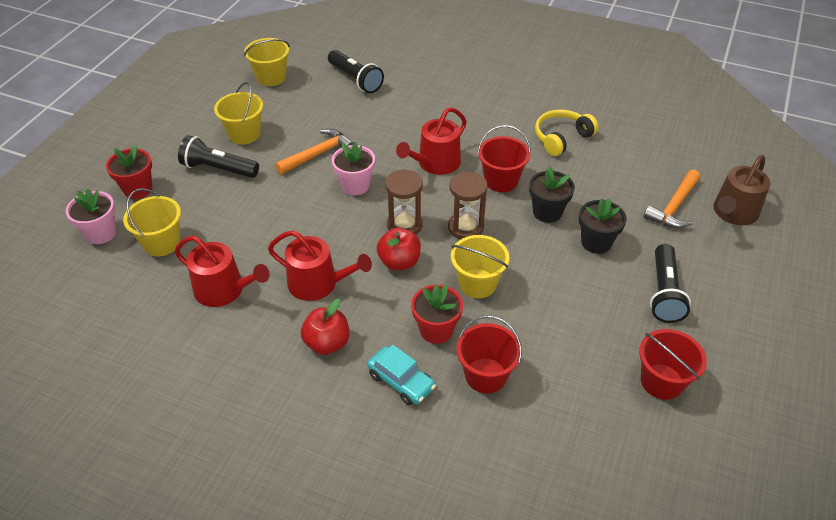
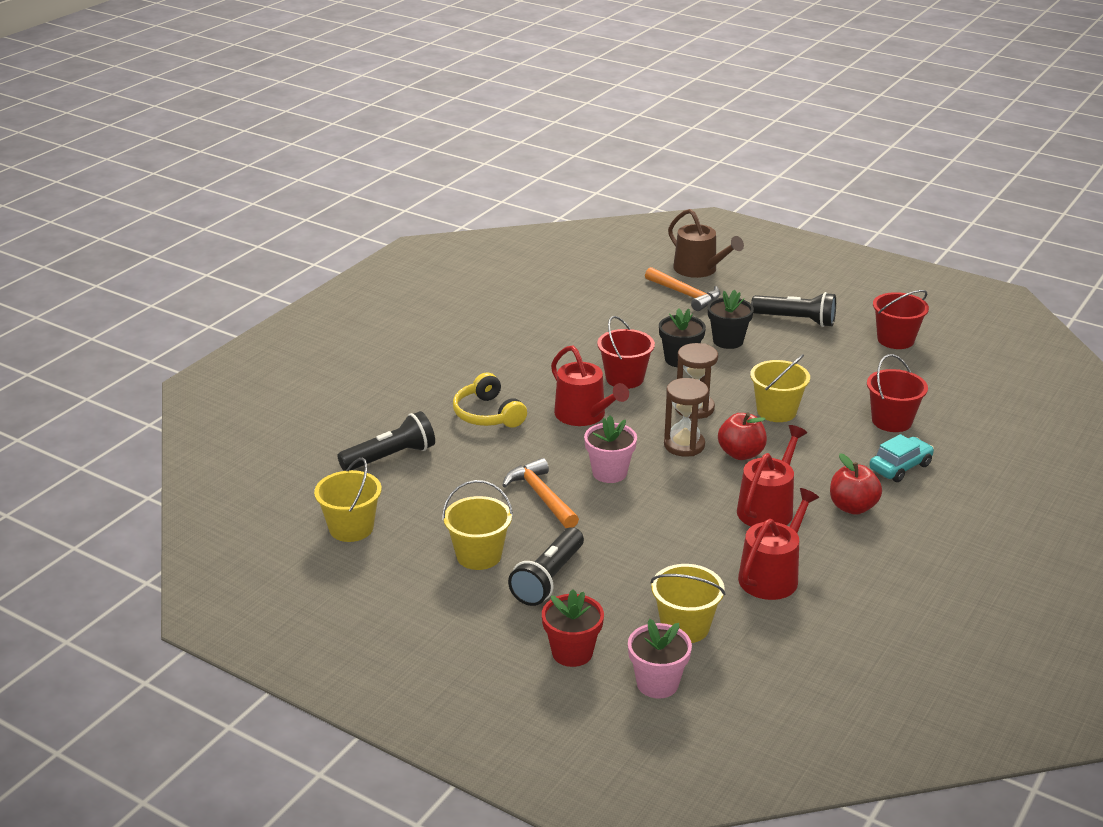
camera: 80 degrees left, 15 degrees down
(436, 330) = (837, 441): red flower pot -> none
(561, 138) = (563, 334): yellow headphones -> yellow headphones (487, 414)

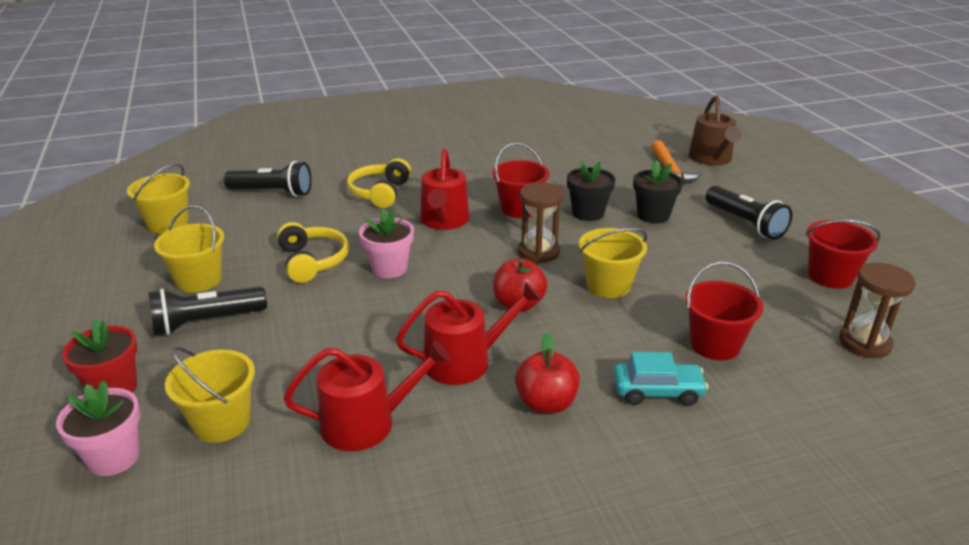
camera: 40 degrees right, 0 degrees up
(541, 496) = (313, 261): orange hammer -> yellow headphones
(684, 445) = (482, 275): brown hourglass -> brown hourglass (864, 343)

